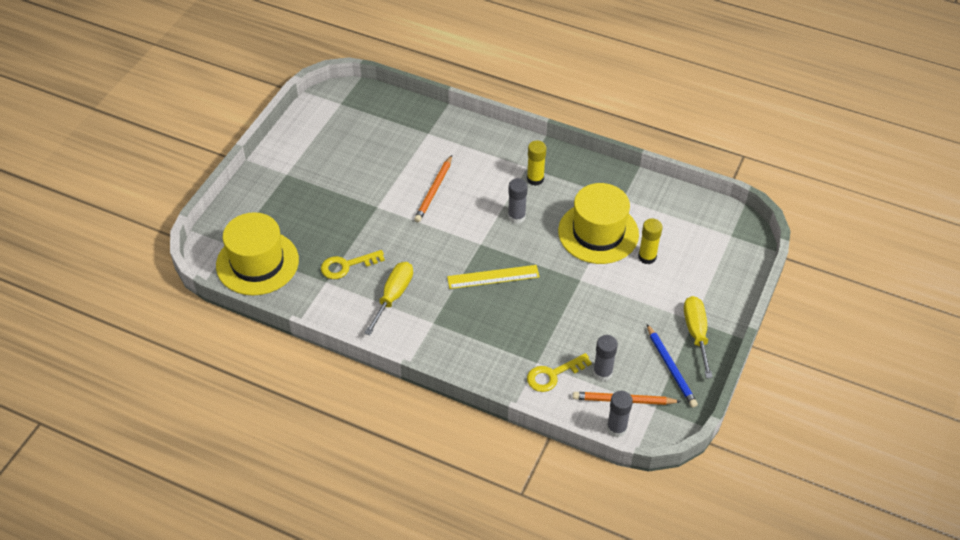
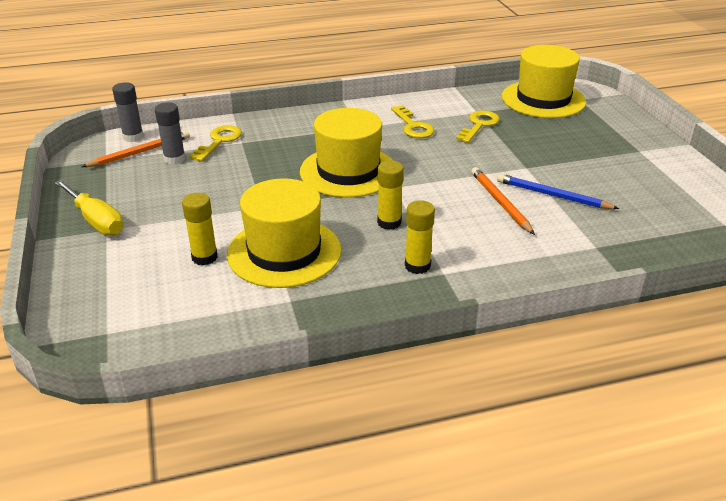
camera: 140 degrees right, 15 degrees down
(393, 296) = (413, 126): yellow screwdriver -> yellow key
(493, 277) = (348, 171): yellow ruler -> yellow hat
(516, 217) = (389, 222): grey glue stick -> yellow glue stick
(670, 368) = (108, 187): blue pencil -> blue pencil (553, 195)

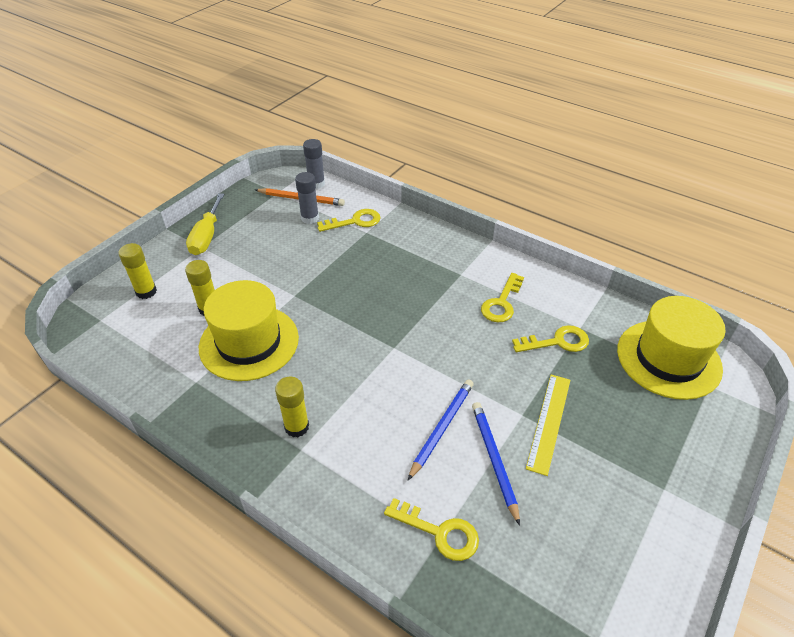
camera: 50 degrees right, 10 degrees up
(348, 171) = (388, 309): yellow hat -> none
(389, 222) = (340, 375): yellow glue stick -> yellow glue stick (146, 292)
(500, 202) = (442, 428): orange pencil -> blue pencil
(544, 161) = (548, 422): none -> yellow ruler
(591, 244) = (440, 532): none -> yellow key

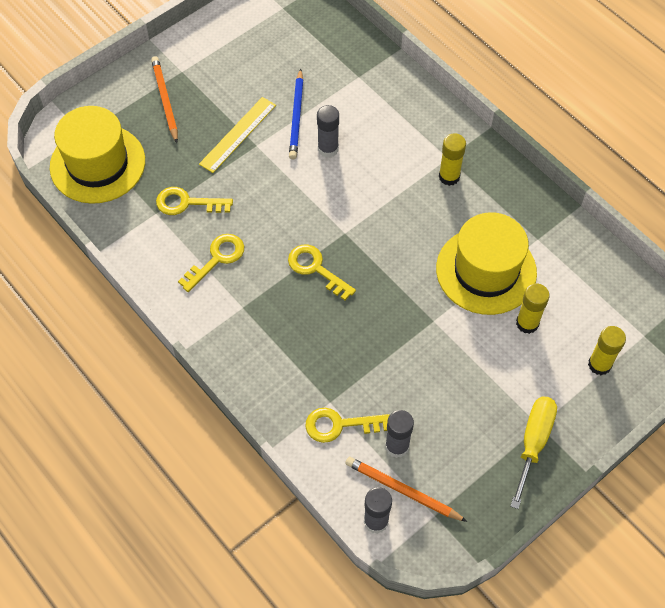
camera: 165 degrees left, 15 degrees up
(440, 532) = (357, 80): yellow key -> yellow key (315, 269)
(442, 428) = (328, 149): blue pencil -> grey glue stick
(655, 444) = (165, 100): none -> orange pencil

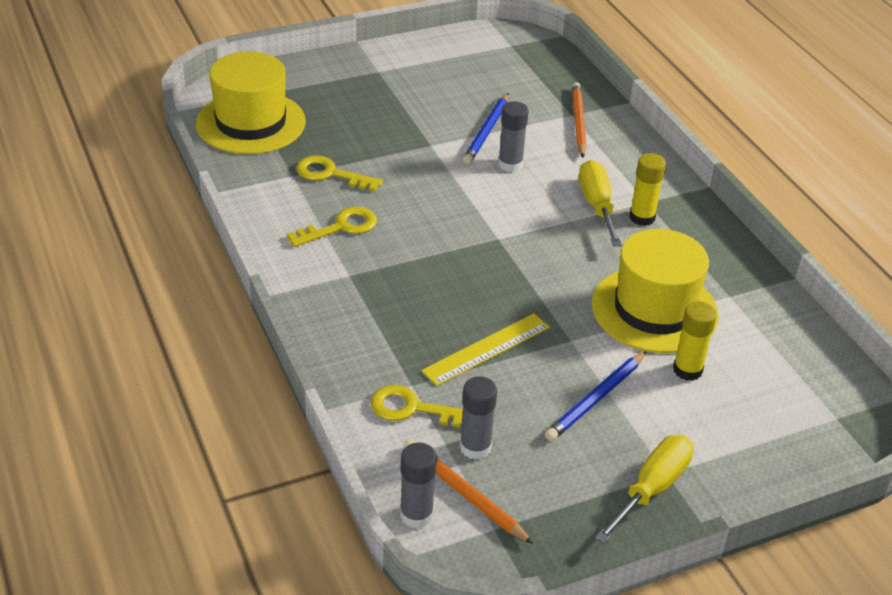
camera: 15 degrees right, 20 degrees down
(165, 100) = (349, 89): orange pencil -> orange pencil (578, 122)
(238, 134) = (415, 132): yellow ruler -> yellow ruler (486, 349)
(315, 269) = (450, 261): yellow key -> none
(410, 174) = (597, 206): none -> yellow screwdriver
(469, 372) = (596, 399): none -> blue pencil
(599, 364) = (767, 432): yellow glue stick -> none

